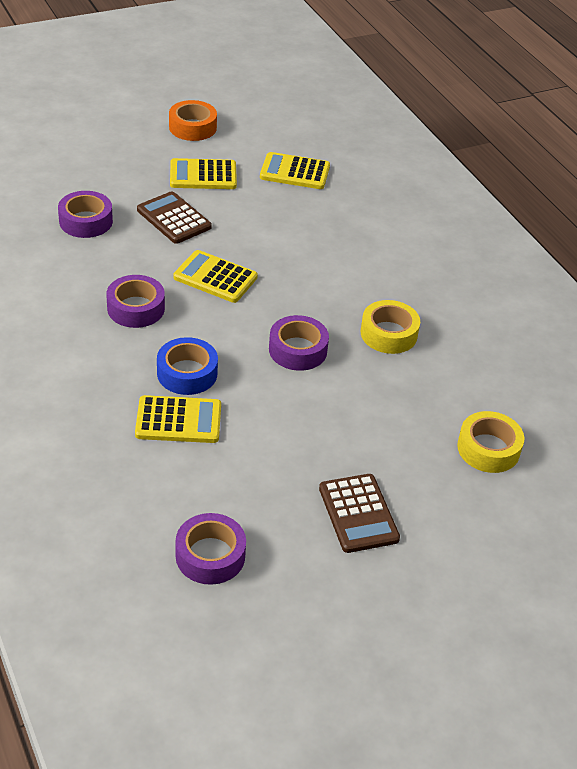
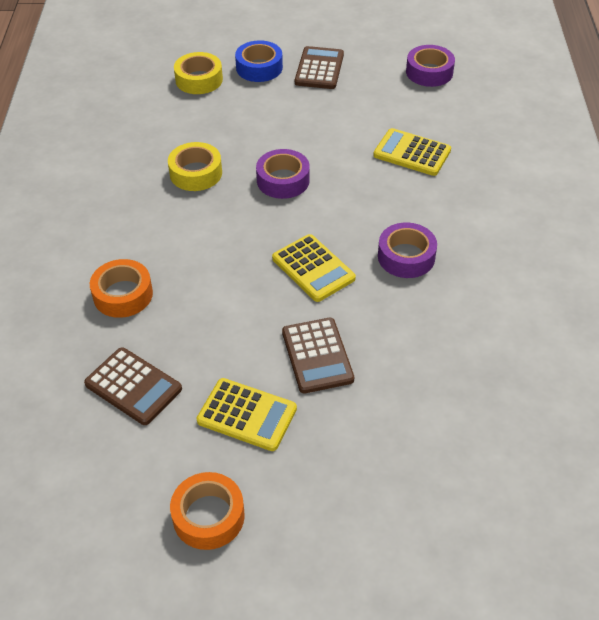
camera: 150 degrees left, 5 degrees up
(86, 221) = (419, 381): purple tape -> none
(187, 373) = (387, 186): blue tape -> blue tape (259, 68)
(295, 172) = (133, 386): yellow calculator -> brown calculator
(356, 221) = (123, 295): none -> orange tape

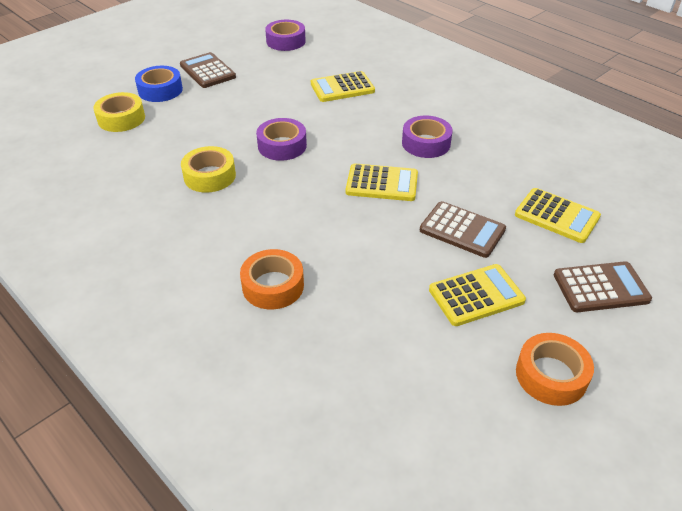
camera: 45 degrees left, 5 degrees down
(133, 386) = (375, 338): brown calculator -> brown calculator (601, 288)
(418, 406) = (556, 216): none -> yellow calculator

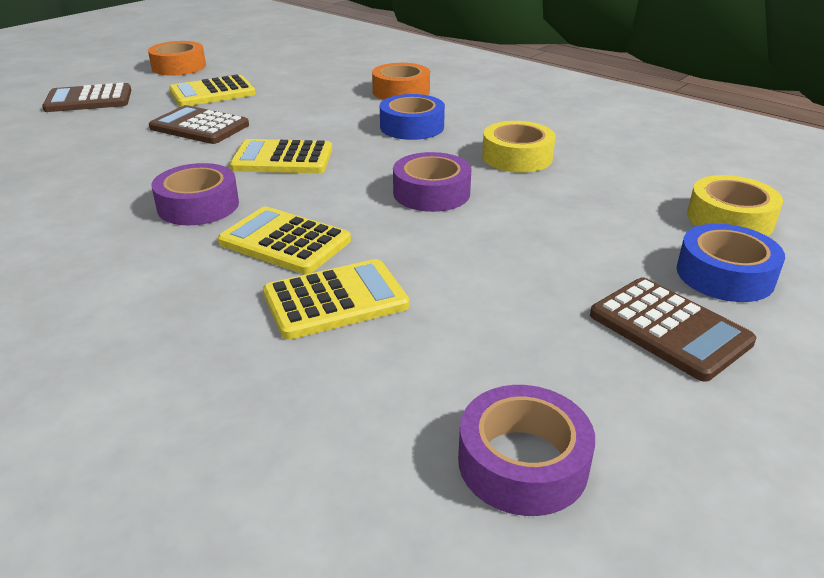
camera: 175 degrees right, 10 degrees down
(277, 219) = (412, 127): none -> blue tape
(556, 216) = (76, 140): yellow calculator -> yellow calculator (285, 242)

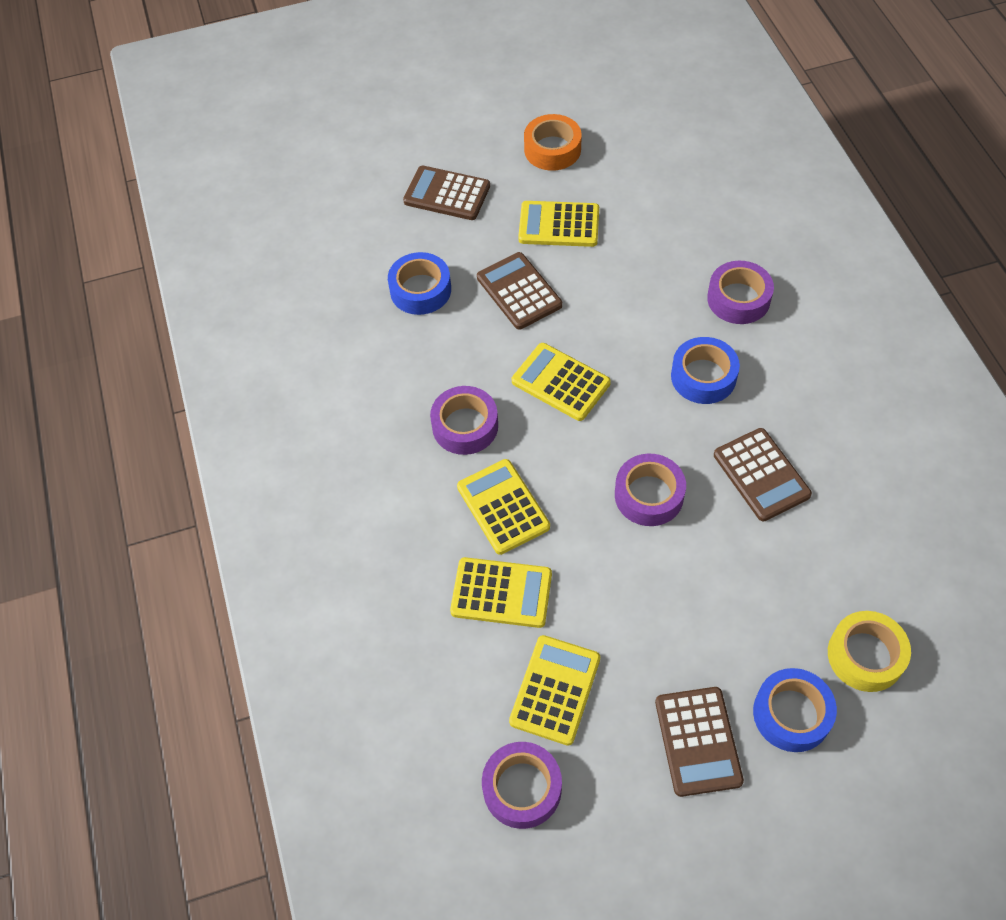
camera: 35 degrees right, 25 degrees up
(91, 146) = (420, 290): none -> blue tape
(401, 91) = (738, 299): orange tape -> purple tape
(473, 352) = (555, 690): none -> yellow calculator
(517, 157) = (761, 475): yellow tape -> brown calculator

